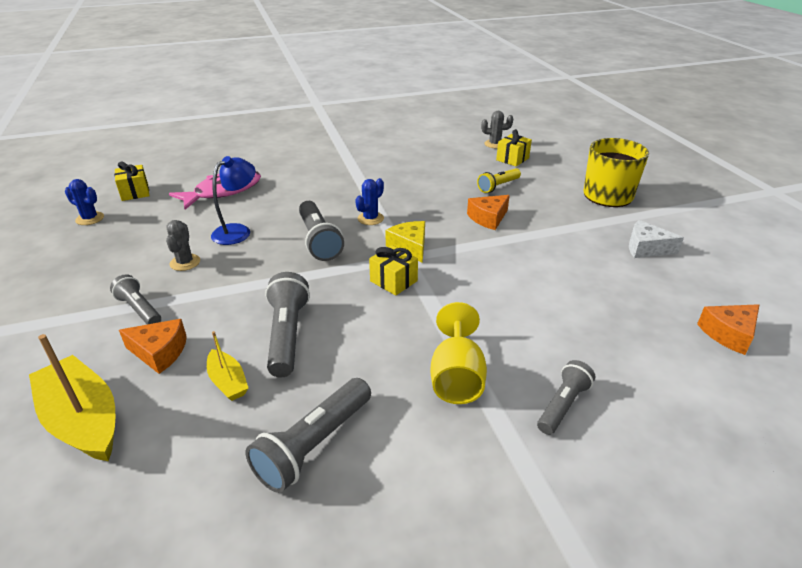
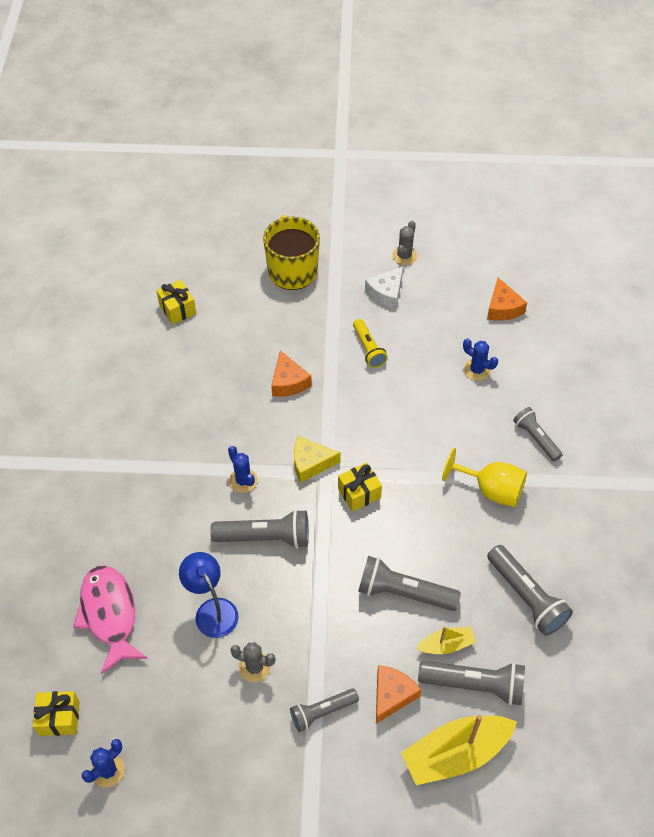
camera: 70 degrees left, 20 degrees up
(176, 418) = (474, 685): none -> grey flashlight
(494, 144) = (132, 309): grey cactus -> grey cactus (404, 256)
(498, 186) = (231, 348): yellow flashlight -> yellow flashlight (368, 349)
(616, 330) = (477, 370): none -> blue cactus

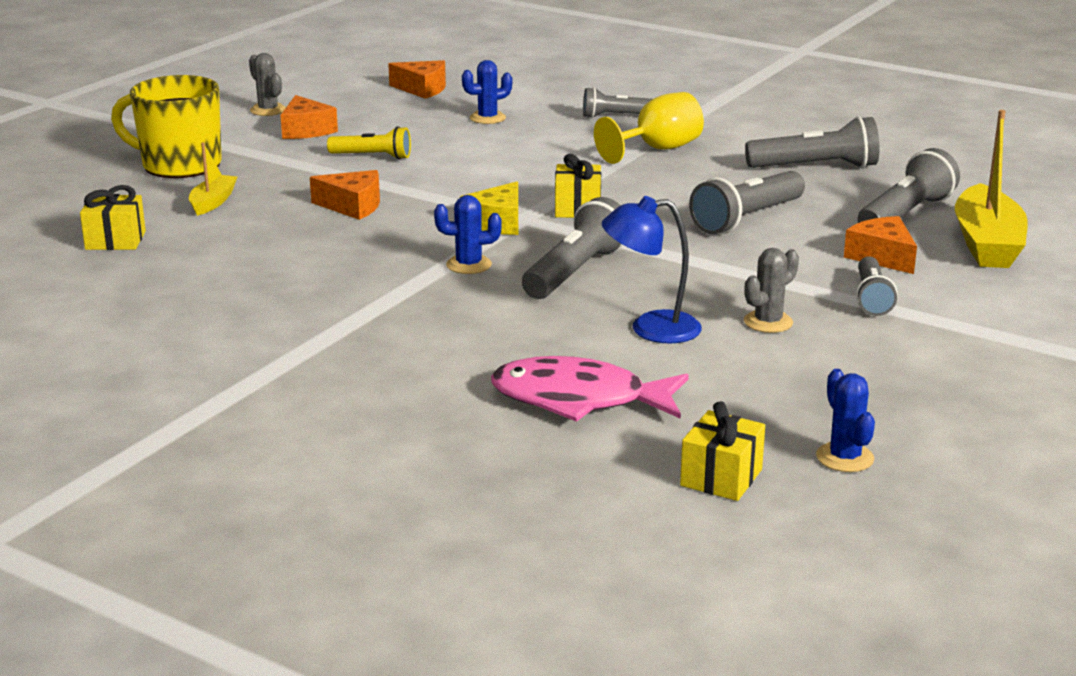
camera: 60 degrees left, 30 degrees down
(386, 293) = (306, 130): white cheese -> orange cheese
(446, 645) = (840, 216): yellow boat -> yellow boat (213, 202)

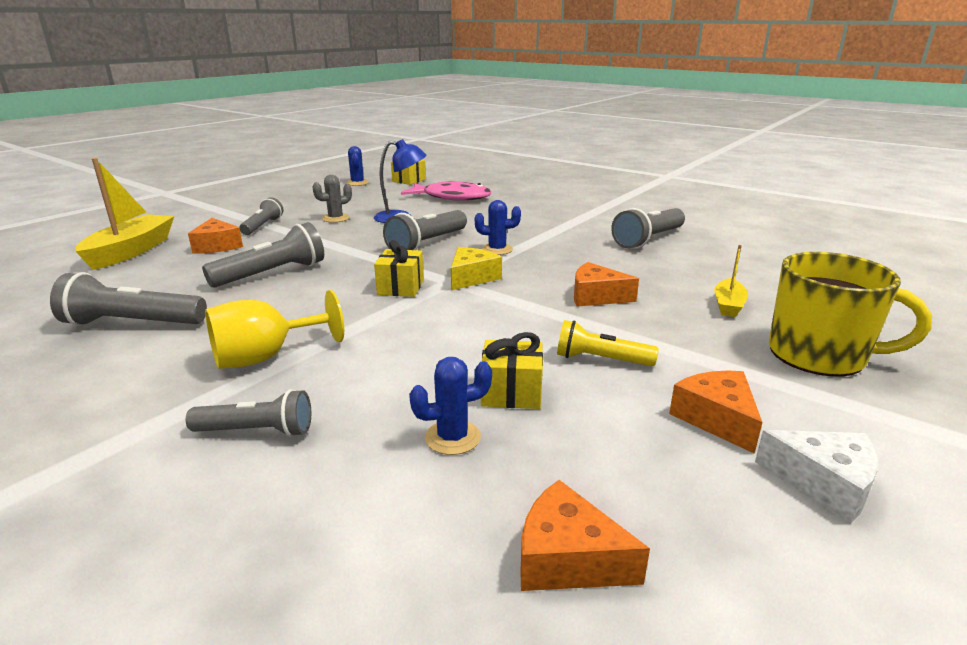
camera: 175 degrees left, 0 degrees up
(115, 240) = (769, 274): yellow gift -> yellow gift (511, 393)
(268, 110) = (823, 483): grey cactus -> white cheese
(905, 215) = (145, 273): grey flashlight -> grey flashlight (648, 240)

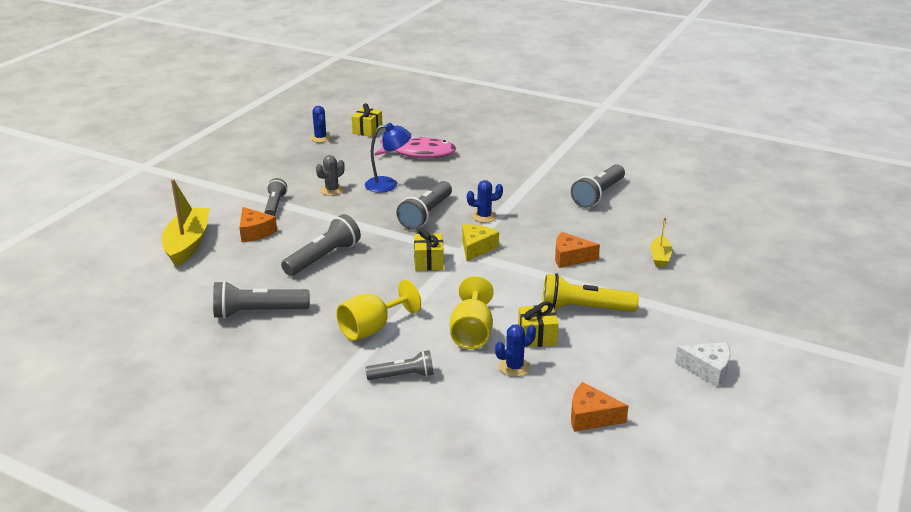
camera: 10 degrees left, 5 degrees up
(409, 377) = (472, 333): none -> yellow goblet
(601, 360) = (584, 309): yellow flashlight -> yellow flashlight, size x1.55
(716, 419) = (655, 340): orange cheese -> none
(819, 355) = (714, 292): yellow mug -> none

